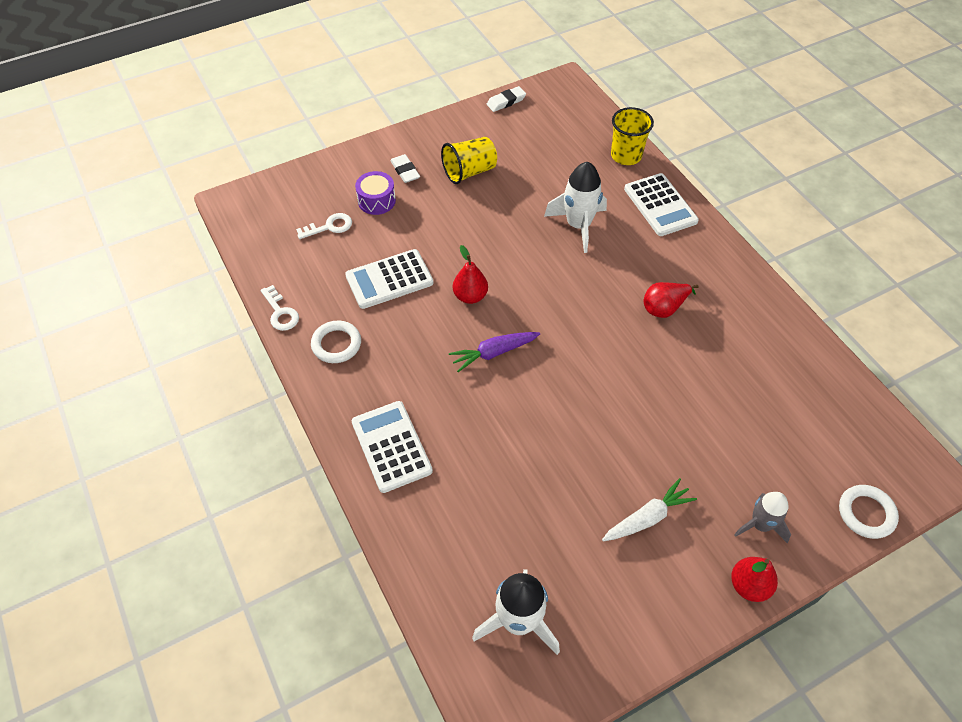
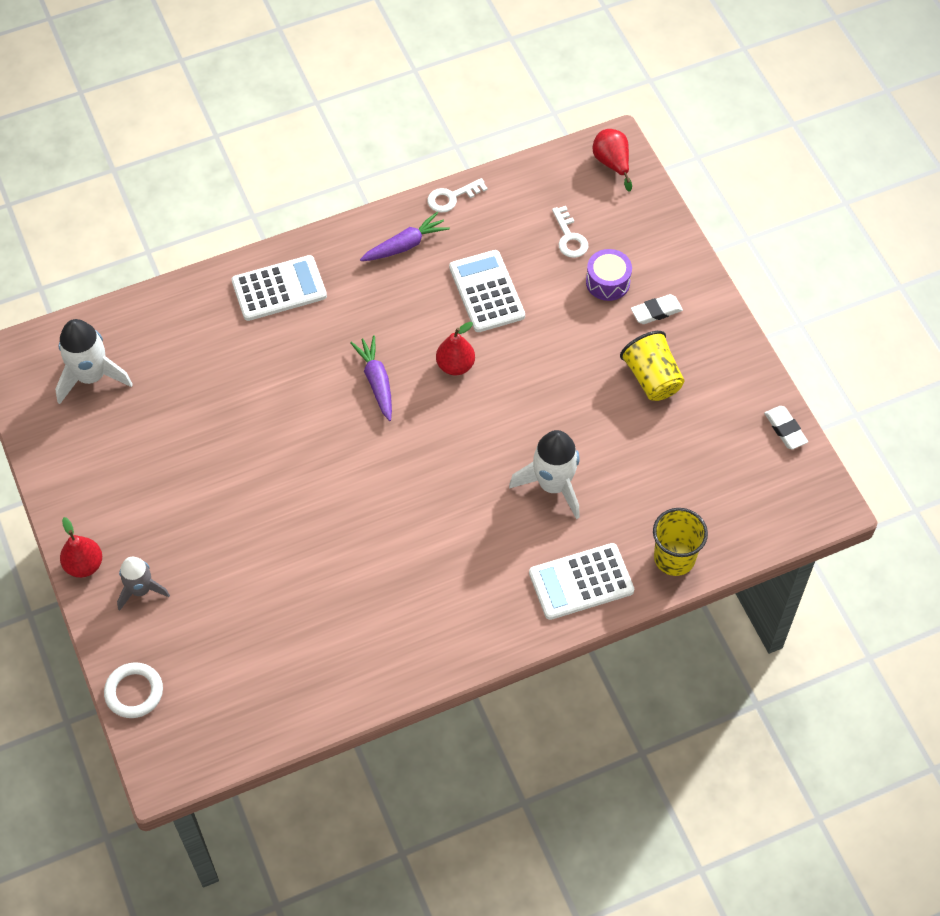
camera: 95 degrees right, 5 degrees up
(336, 344) = (405, 245): white ring -> purple carrot
(647, 517) = (167, 492): white carrot -> none
(664, 308) = (417, 555): red pear -> red pear (612, 163)

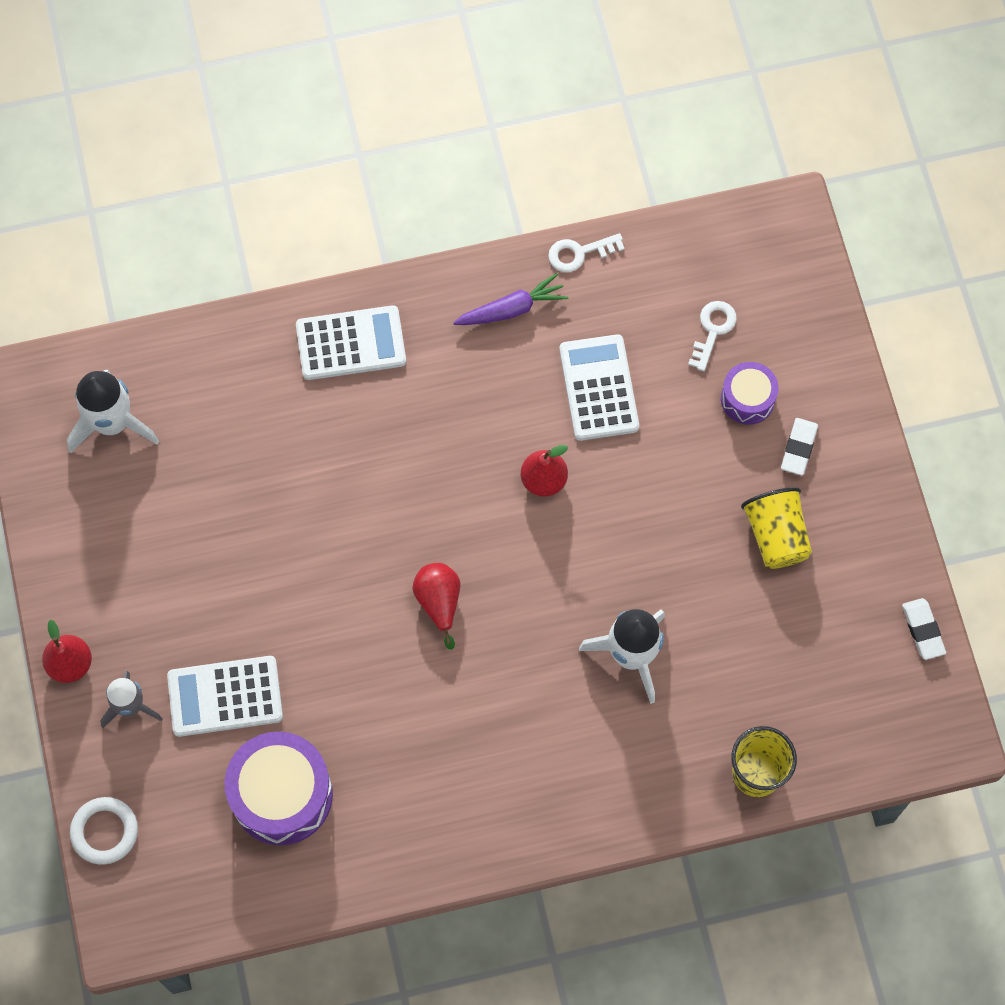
camera: 10 degrees right, 10 degrees up
(281, 638) = (282, 794): none -> purple drum
(376, 381) = (446, 485): purple carrot -> none
(569, 237) = (712, 330): white key -> white key turned 150 degrees counterclockwise
(581, 582) = (641, 784): white calculator -> white calculator (225, 696)
(612, 163) = (784, 238): red pear -> red pear (439, 602)
(656, 311) = (799, 448): white eraser -> white eraser turned 60 degrees counterclockwise

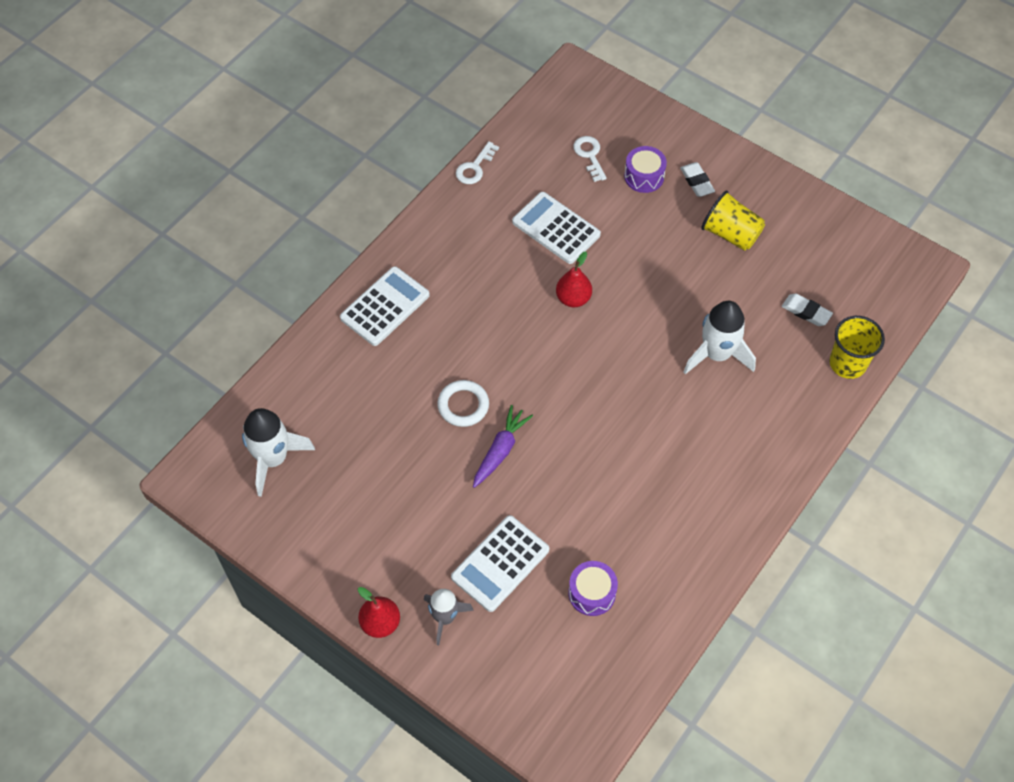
camera: 40 degrees left, 10 degrees down
(104, 831) = (501, 708): white ring -> white ring (463, 405)
(282, 794) = (592, 593): purple drum -> purple drum, size x0.57
(439, 602) = (578, 409): red pear -> none
(512, 309) = (464, 222): purple carrot -> purple carrot (500, 450)
(923, 630) = (855, 224): white eraser -> white eraser (806, 312)

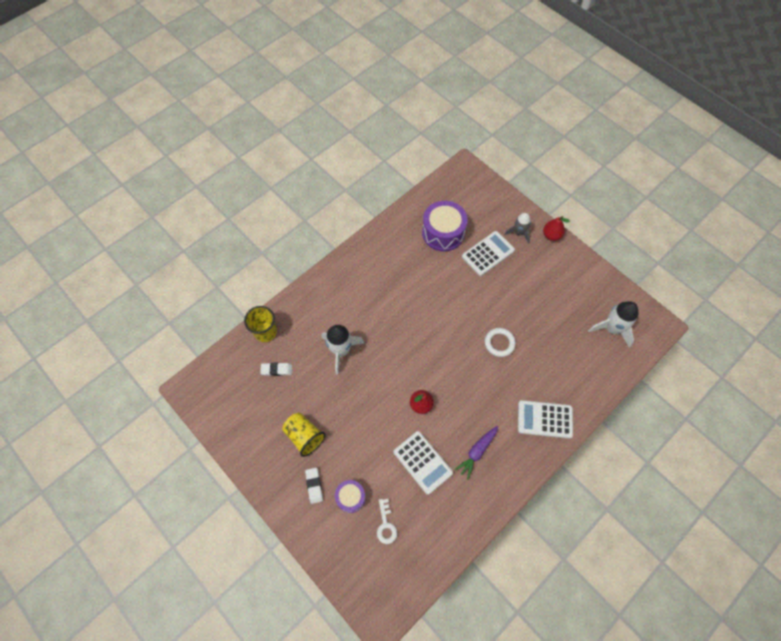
camera: 170 degrees left, 5 degrees up
(385, 306) = (544, 419): white calculator -> white calculator turned 45 degrees clockwise
(475, 167) = (473, 529): white key -> none
(500, 450) = (480, 313): purple carrot -> purple carrot (477, 452)
(592, 593) = (443, 233): purple drum -> purple drum, size x1.76
(806, 312) = (276, 370): white eraser -> white eraser turned 45 degrees counterclockwise

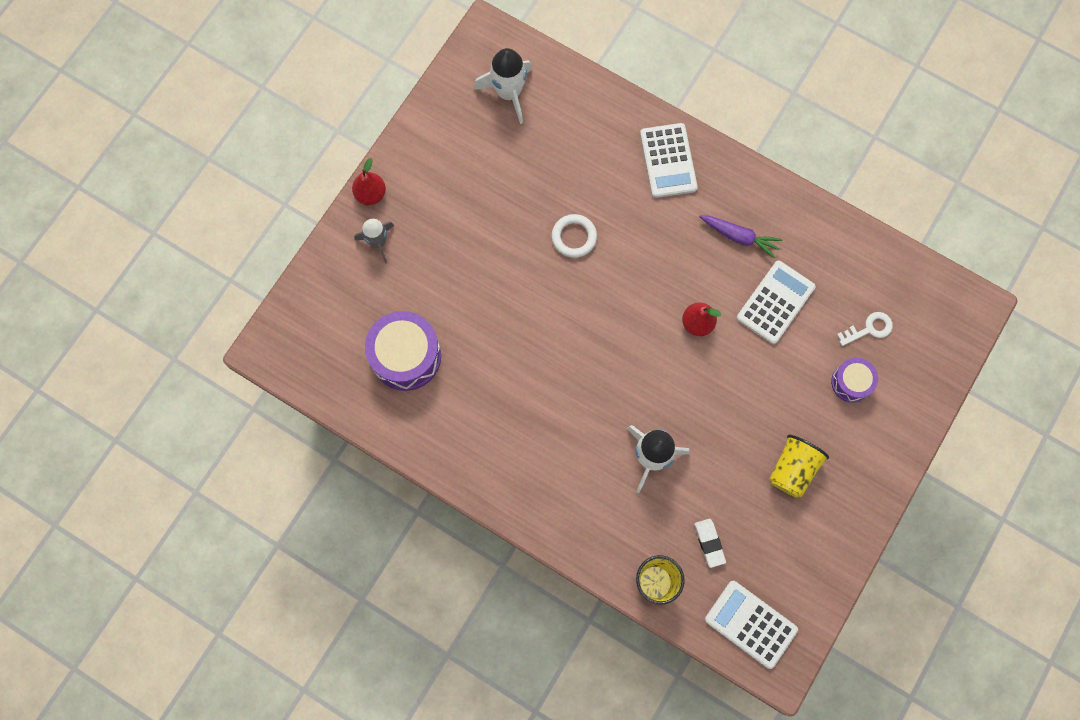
camera: 105 degrees left, 10 degrees up
(314, 486) = (853, 435): white eraser -> none
(488, 253) = (427, 281): white calculator -> white calculator (750, 624)

